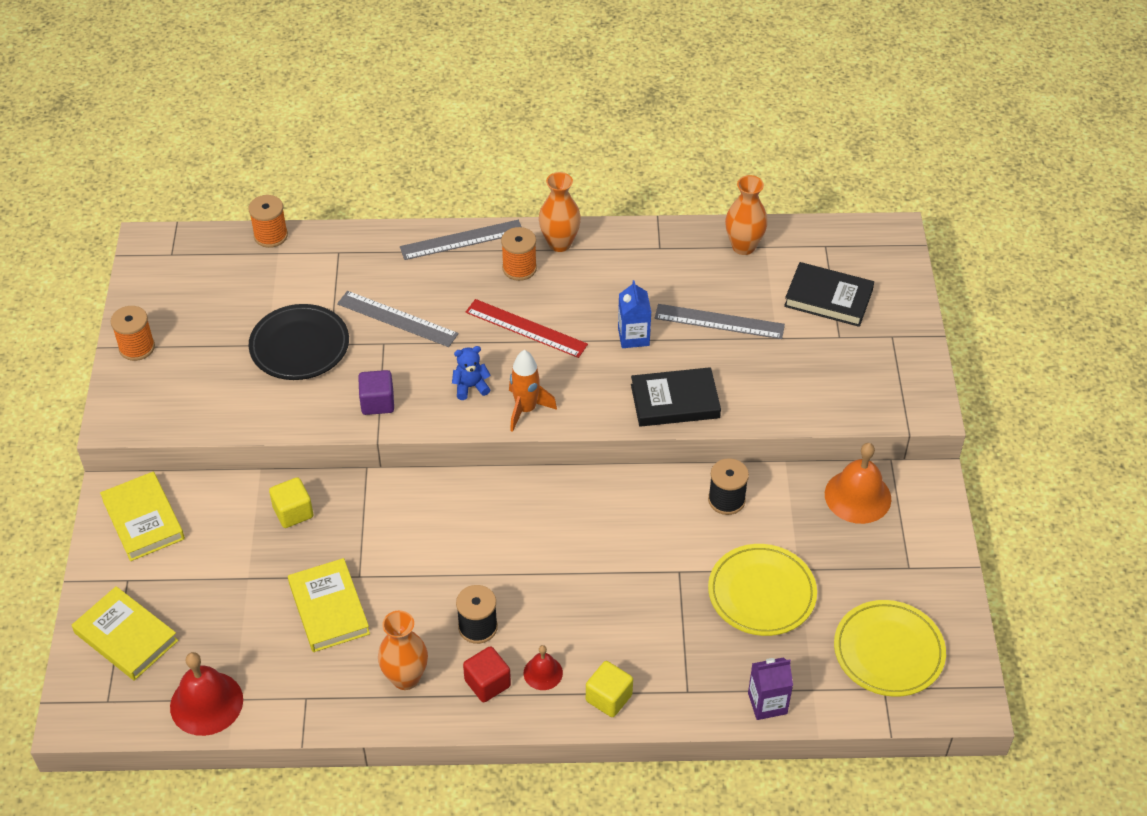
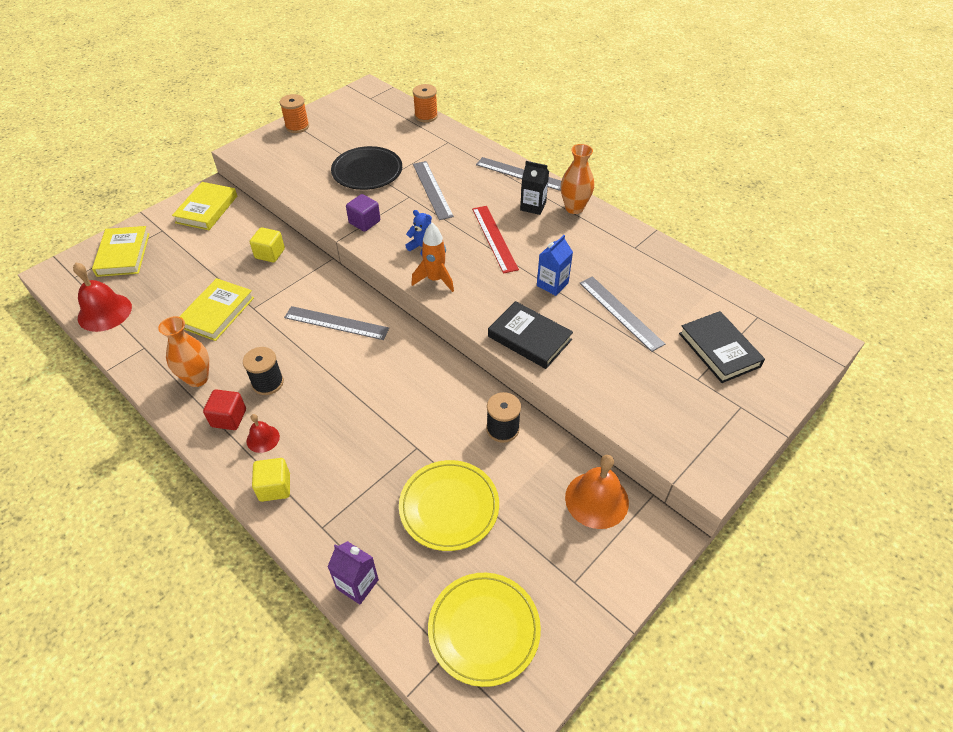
camera: 45 degrees right, 0 degrees up
(463, 526) = (336, 323): none -> grey ruler
(519, 268) = (533, 206): orange spool -> black carton
(743, 246) = (694, 281): orange vase -> none

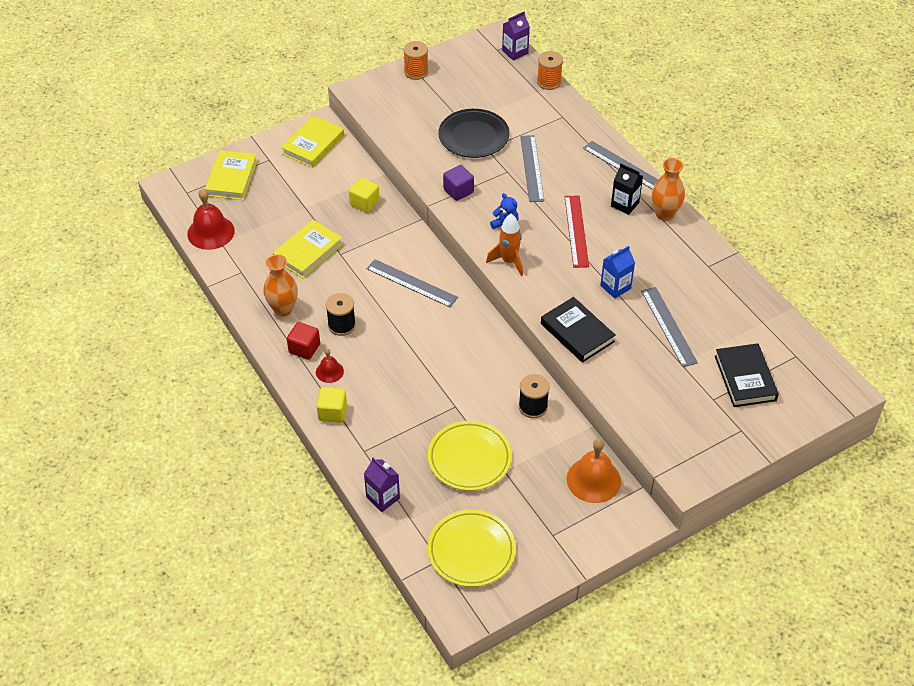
camera: 15 degrees right, 0 degrees up
(387, 97) = (515, 52): none -> purple carton

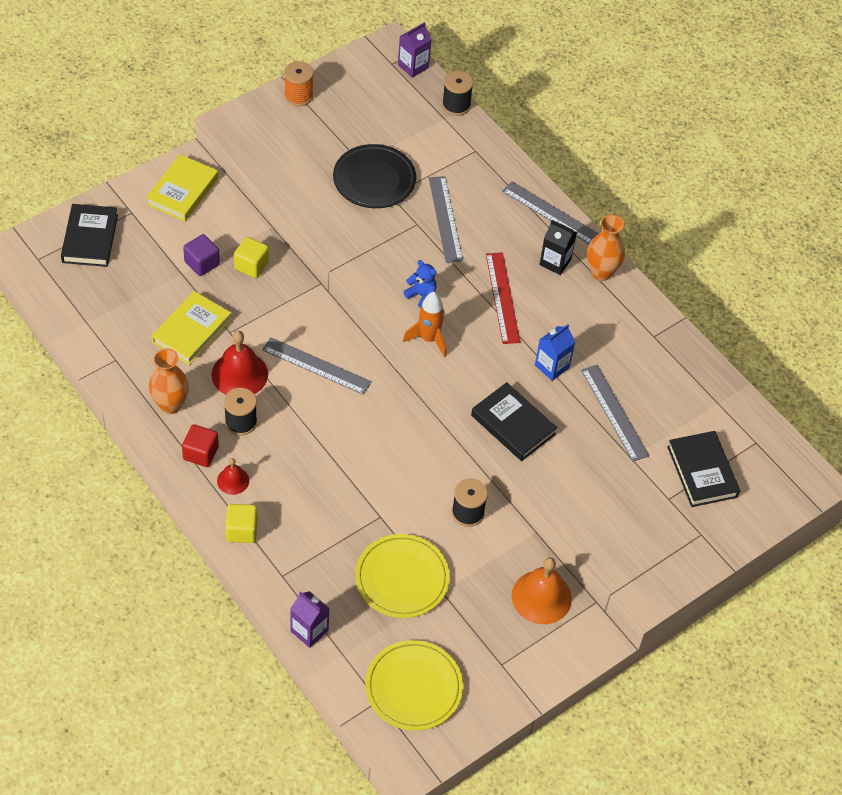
camera: 10 degrees left, 5 degrees up
(211, 232) = (73, 310): red bell -> red bell (239, 374)
(232, 178) = (90, 238): yellow book -> black book
(458, 191) = (363, 251): purple cube -> purple cube (202, 263)
(549, 82) = (456, 105): orange spool -> black spool

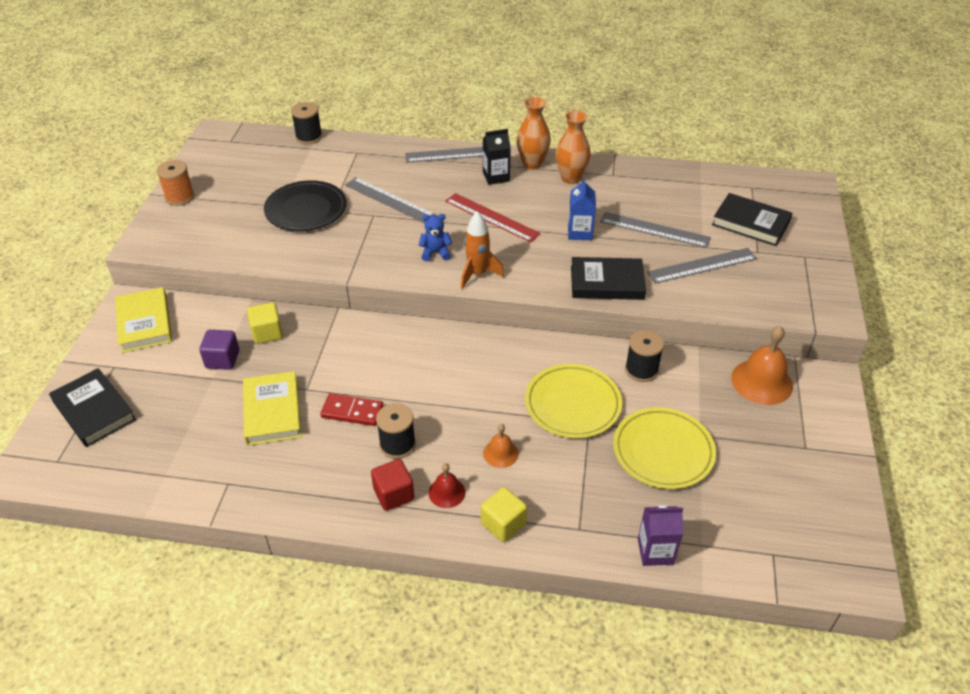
camera: 40 degrees left, 10 degrees down
(170, 405) = (321, 479): orange vase -> orange vase (571, 178)
(239, 374) = (352, 412): red bell -> red domino
(296, 485) = (500, 453): none -> orange bell
(316, 366) = (406, 361): grey ruler -> grey ruler (702, 265)
(413, 66) = (248, 134): purple carton -> none
(413, 687) = (780, 520): yellow plate -> yellow plate (572, 404)

